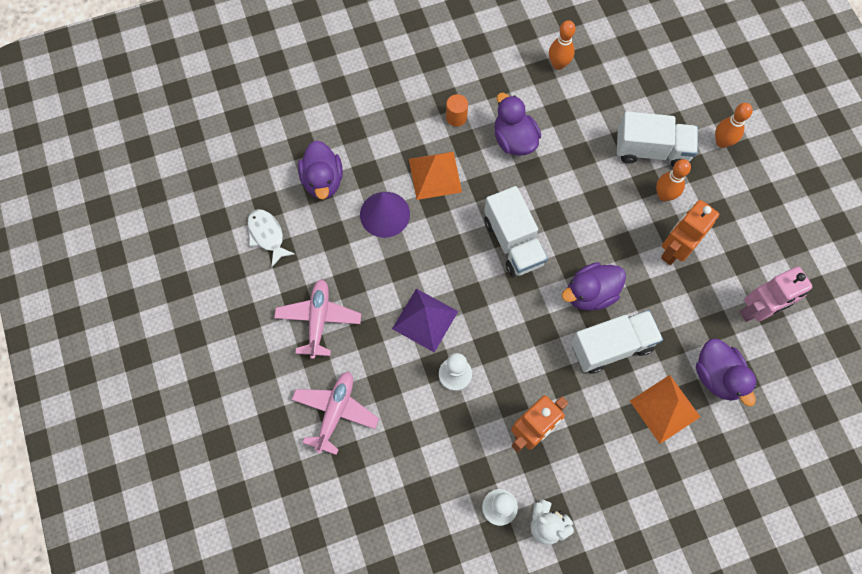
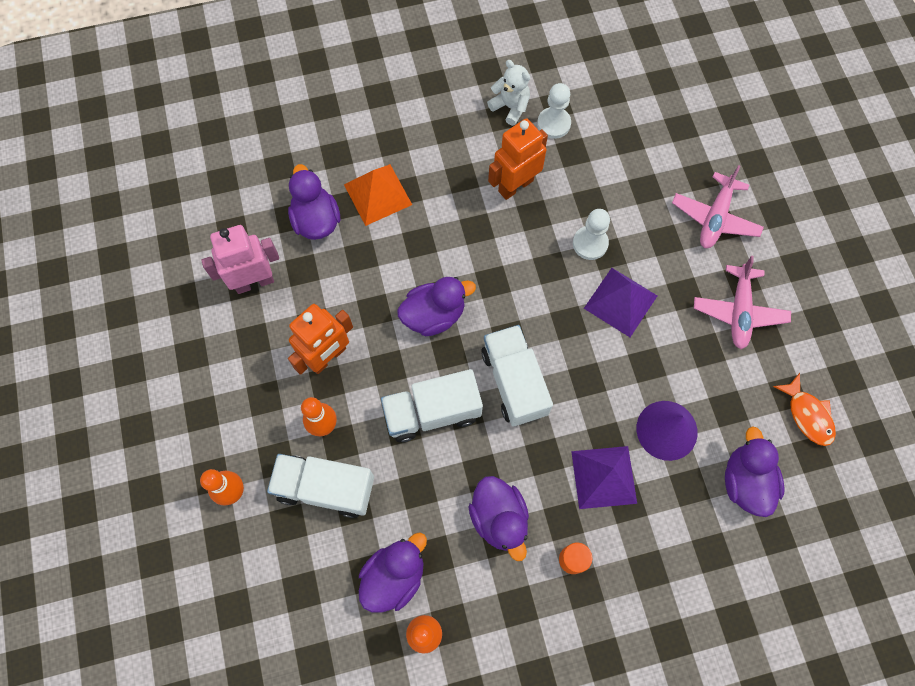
camera: 175 degrees left, 0 degrees up
(267, 235) = (807, 415): white fish -> orange fish
(435, 175) = (603, 477): orange pyramid -> purple pyramid
(586, 97) = (394, 576): none -> purple duck
(611, 346) = (420, 258): white truck -> white truck (432, 412)

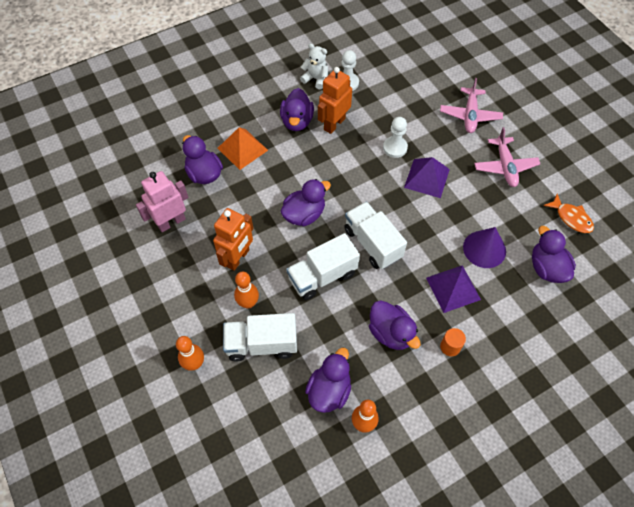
camera: 15 degrees left, 10 degrees down
(464, 169) = (297, 121): none -> purple duck

